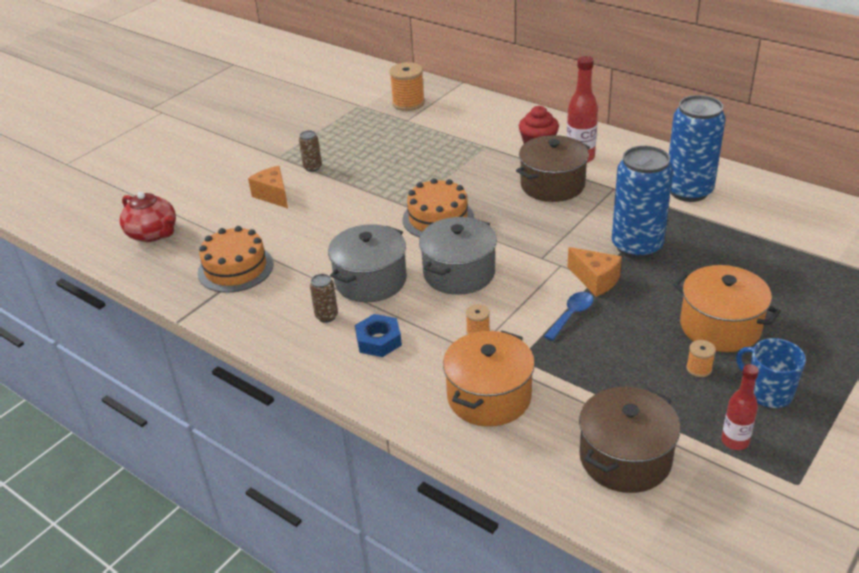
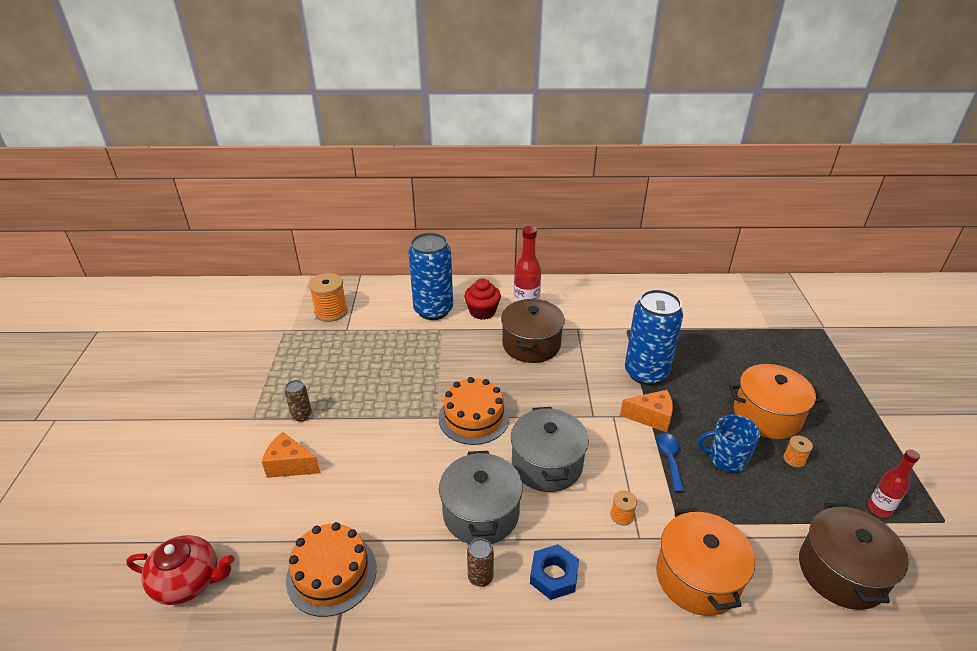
camera: 40 degrees left, 0 degrees up
(688, 191) = (628, 310): blue can -> blue can (433, 310)
(768, 392) = (849, 454): blue mug -> blue mug (726, 458)

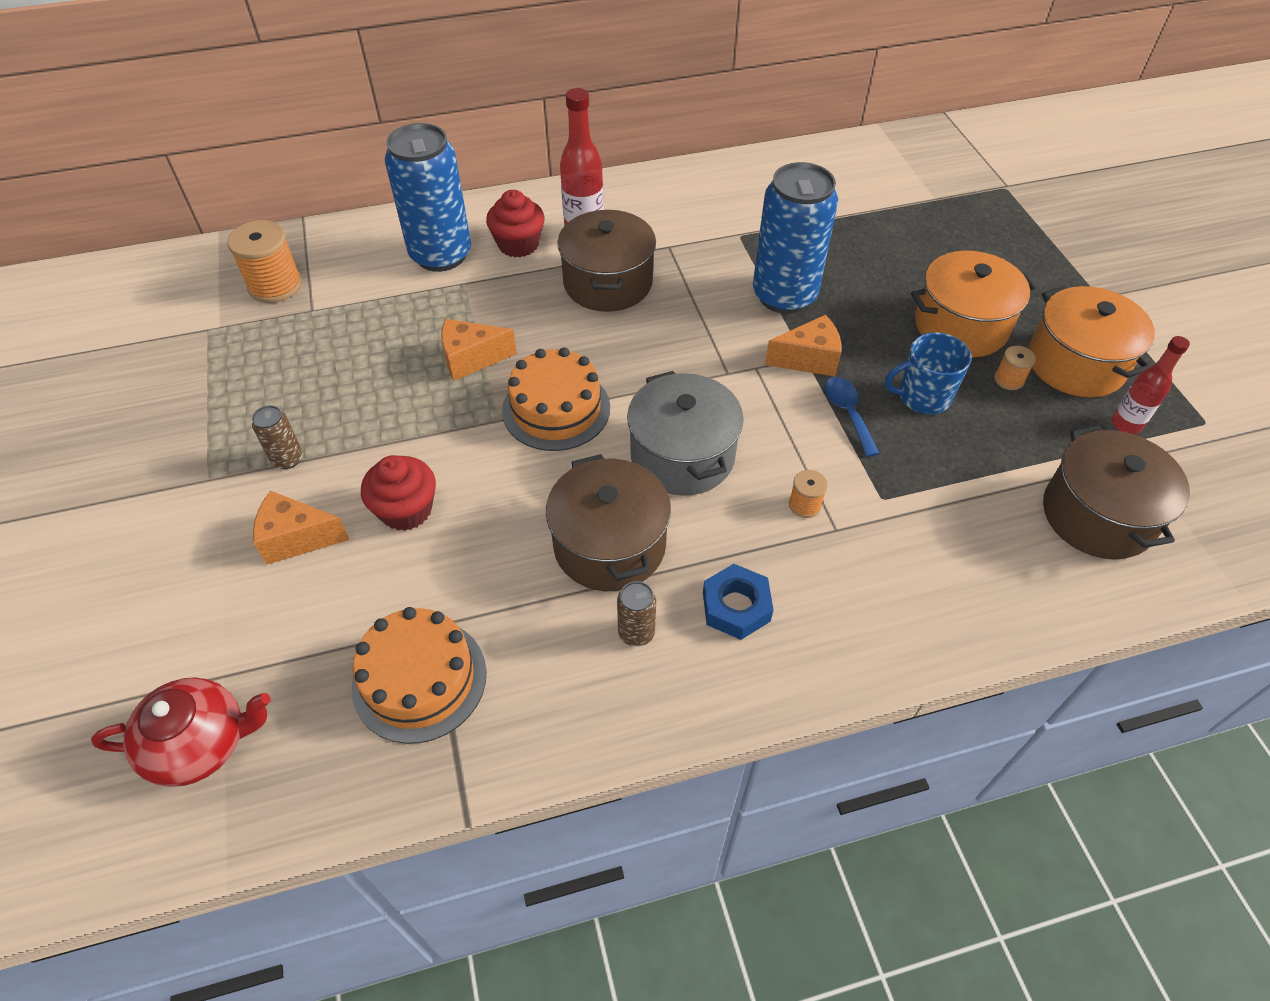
camera: 15 degrees left, 15 degrees up
(360, 462) = (406, 510): none -> red cupcake
(431, 376) = (471, 359): none -> orange cheese
(481, 513) = (609, 545): grey pot -> brown pot
(697, 577) = (924, 564): orange pot -> orange pot (1075, 364)

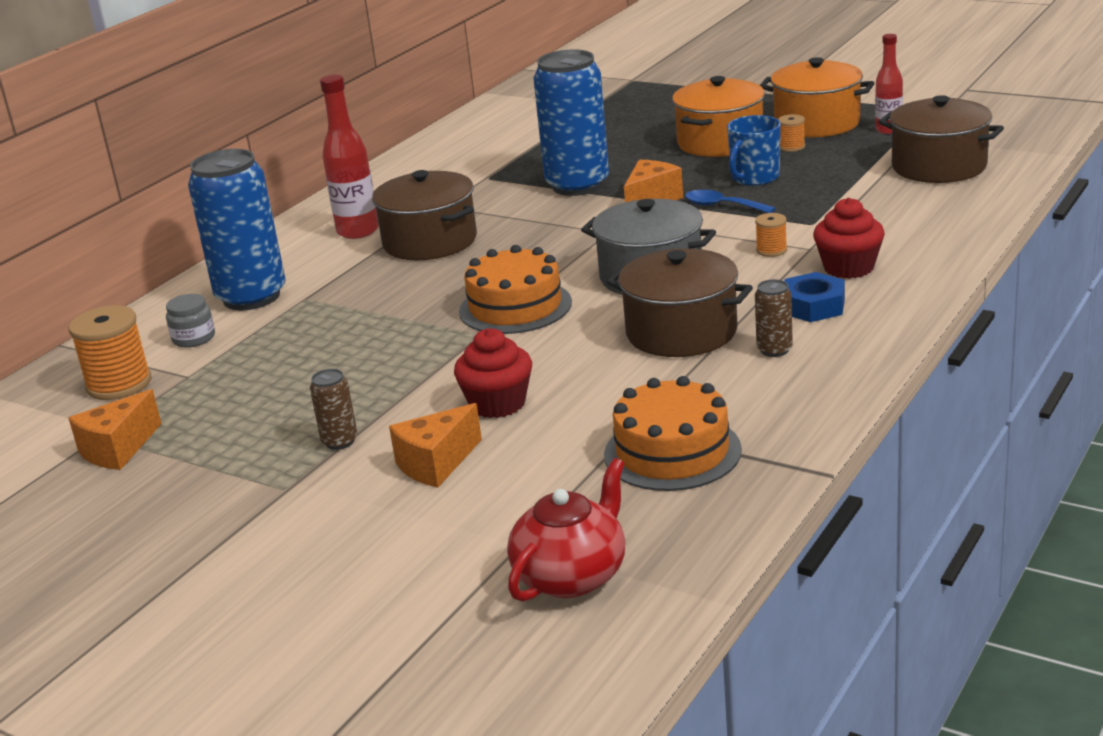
camera: 40 degrees left, 25 degrees down
(362, 272) = (194, 338): none -> grey jar
(471, 359) = (395, 323): orange cheese -> orange cheese (118, 449)
(518, 244) = (312, 261): red cupcake -> red cupcake (848, 267)

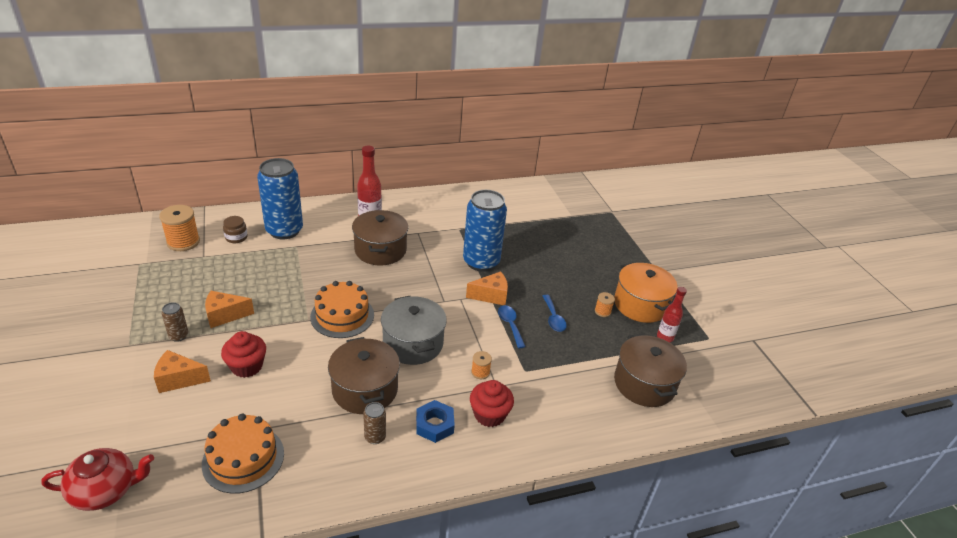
camera: 35 degrees right, 10 degrees up
(118, 449) = (131, 276): orange cheese -> orange cheese (225, 315)
(194, 338) = (236, 237): grey jar -> brown jar
(720, 142) = (579, 282): orange pot -> none
(754, 177) = (553, 318): blue mug -> blue spoon

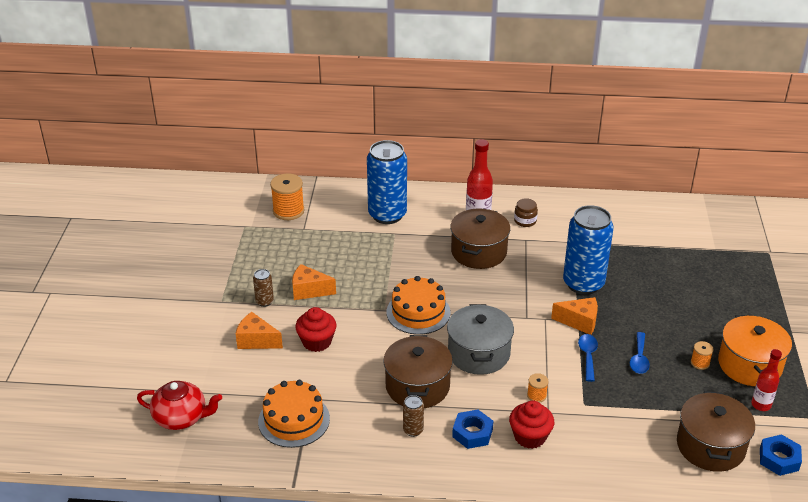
camera: 25 degrees right, 0 degrees up
(236, 237) = (339, 214): brown jar -> brown jar (525, 221)
(700, 381) = (779, 459): none -> blue nut

